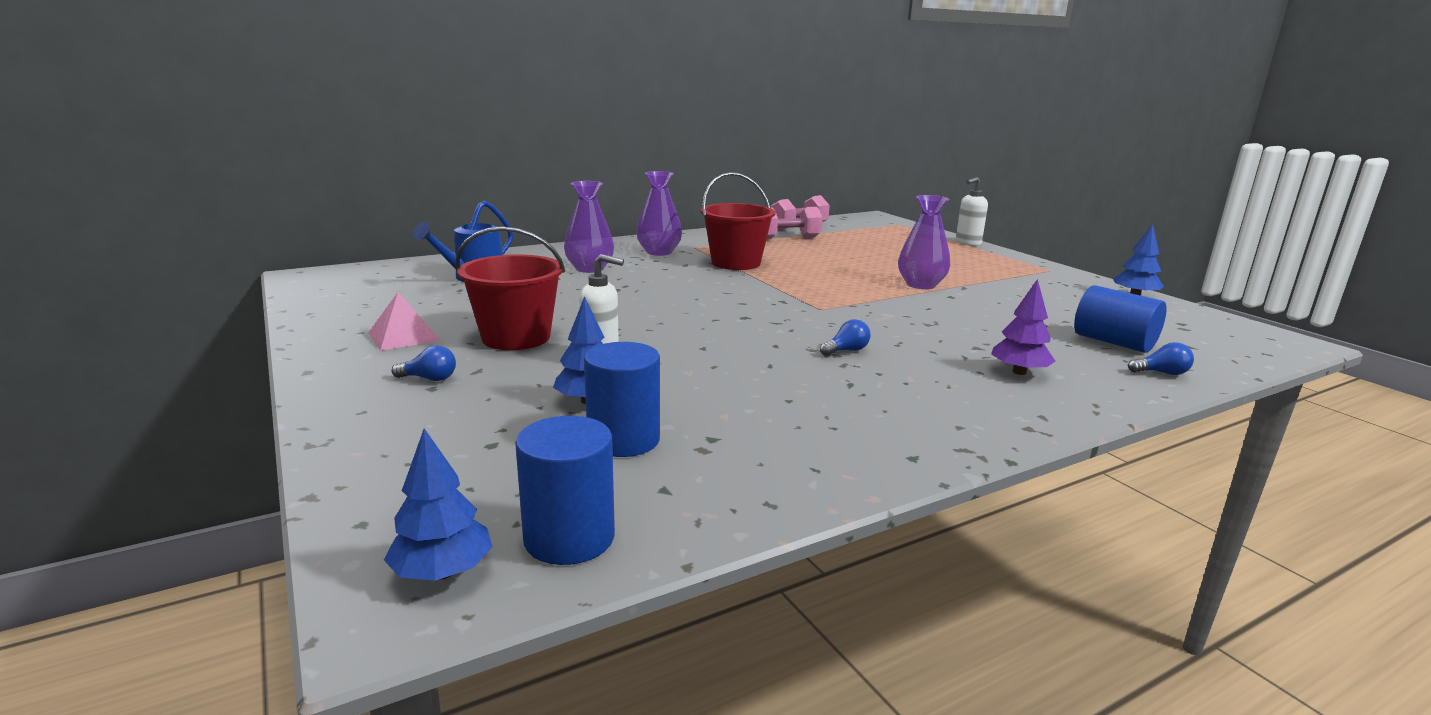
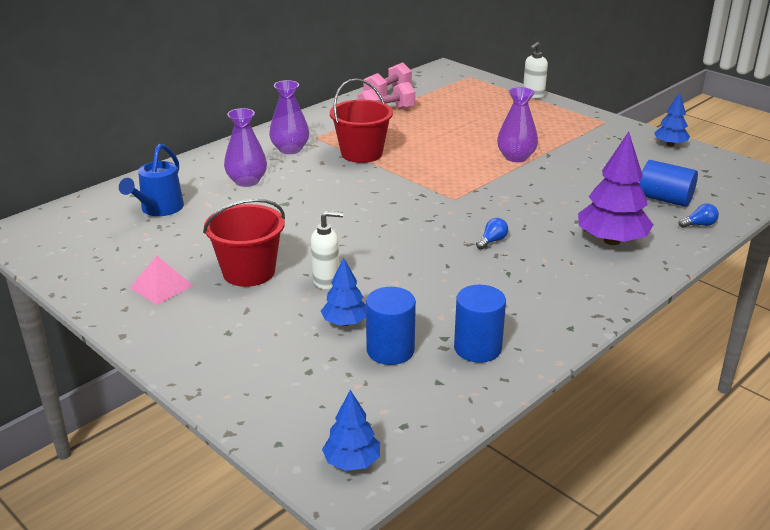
camera: 15 degrees left, 10 degrees up
(429, 379) = (219, 324): blue light bulb -> none
(569, 538) = (406, 426): blue cylinder -> blue cylinder (477, 348)
(1019, 372) = (611, 241): purple tree -> purple tree, size x1.77

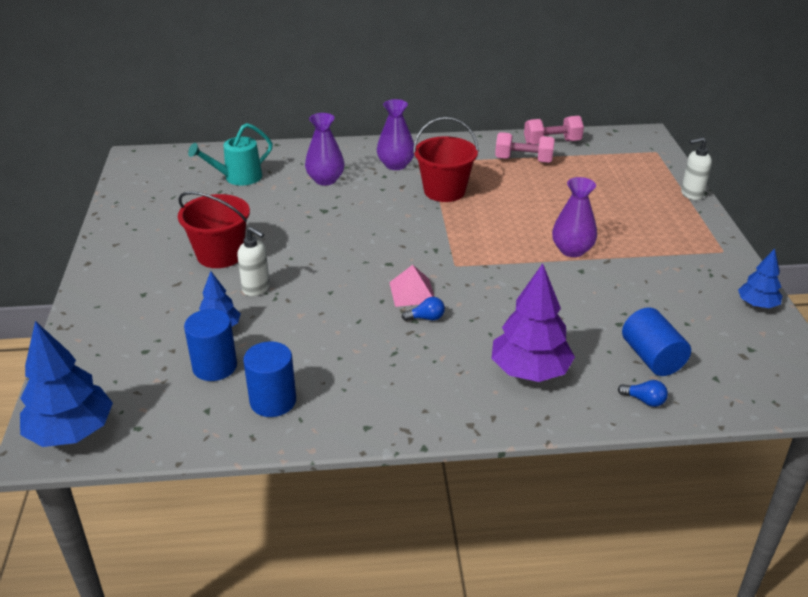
camera: 40 degrees right, 5 degrees up
(159, 209) = (237, 178): blue watering can -> turquoise watering can
(161, 286) = (156, 239): pink pyramid -> pink pyramid (412, 292)
(352, 462) = (72, 432): blue tree -> blue tree, size x1.77

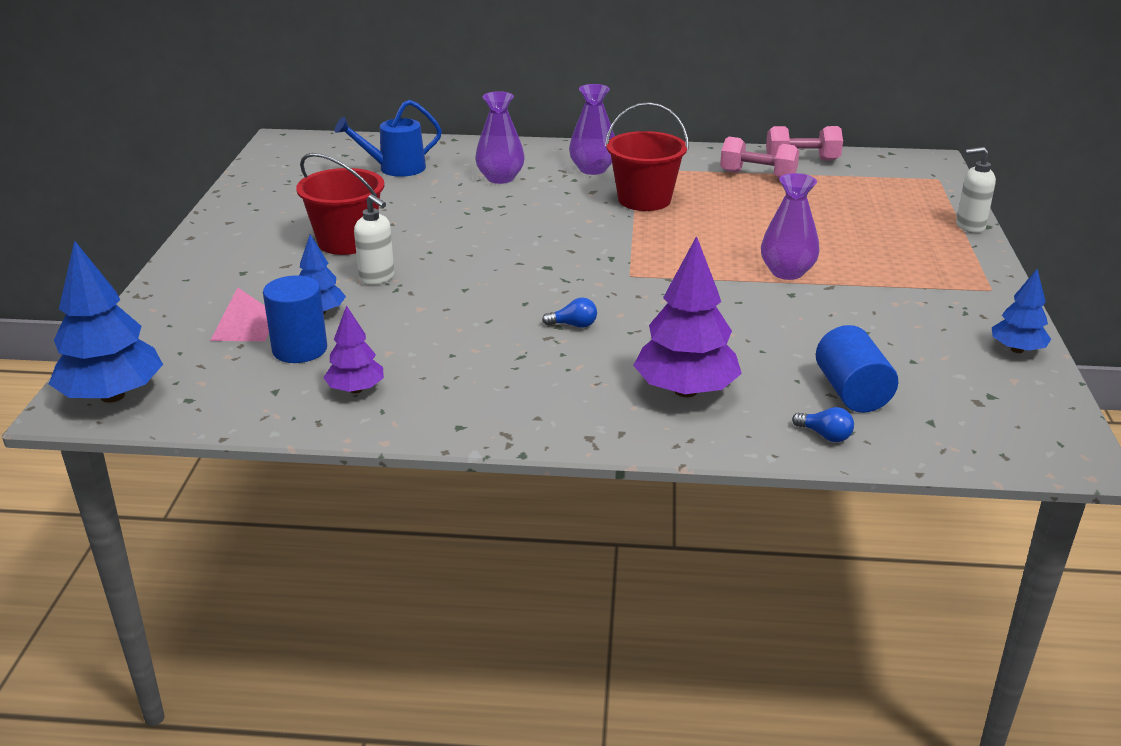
camera: 10 degrees right, 5 degrees down
(237, 178) = (395, 169): turquoise watering can -> blue watering can
(273, 401) = (356, 389): blue cylinder -> purple tree
(412, 292) = (566, 298): pink pyramid -> pink pyramid (244, 327)

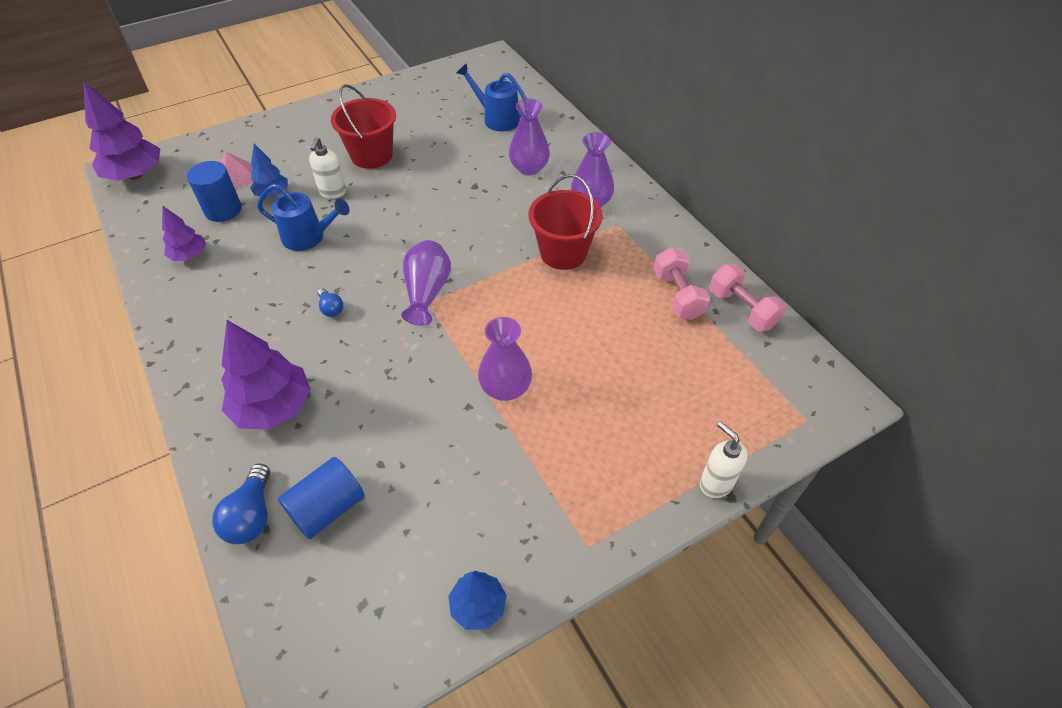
camera: 55 degrees right, 20 degrees up
(113, 396) = (135, 175): blue tree -> purple tree
(437, 309) = (309, 237): none -> blue watering can
(615, 272) = (427, 292): none -> purple vase
(825, 435) = (252, 515): blue light bulb -> blue light bulb, size x1.70

